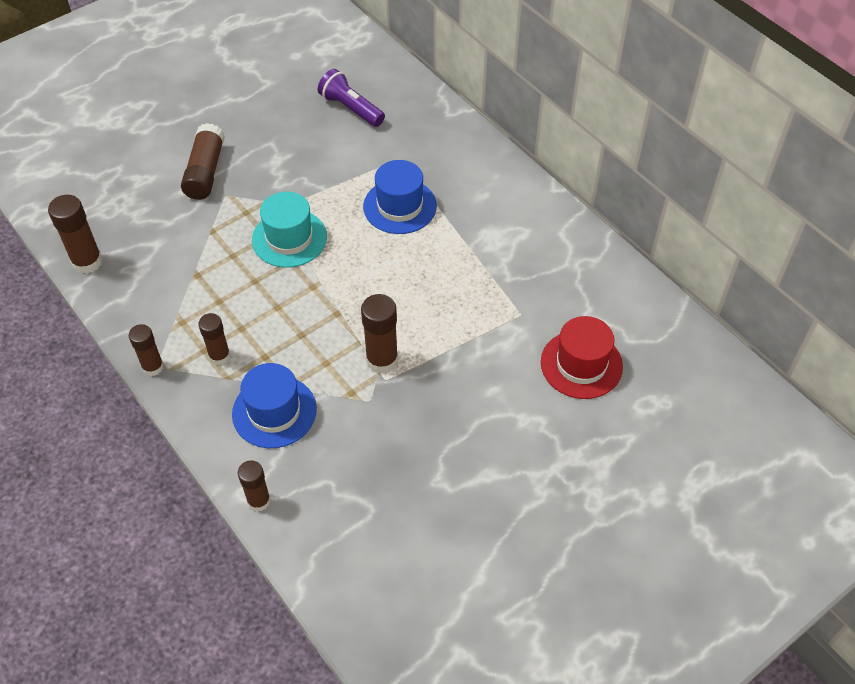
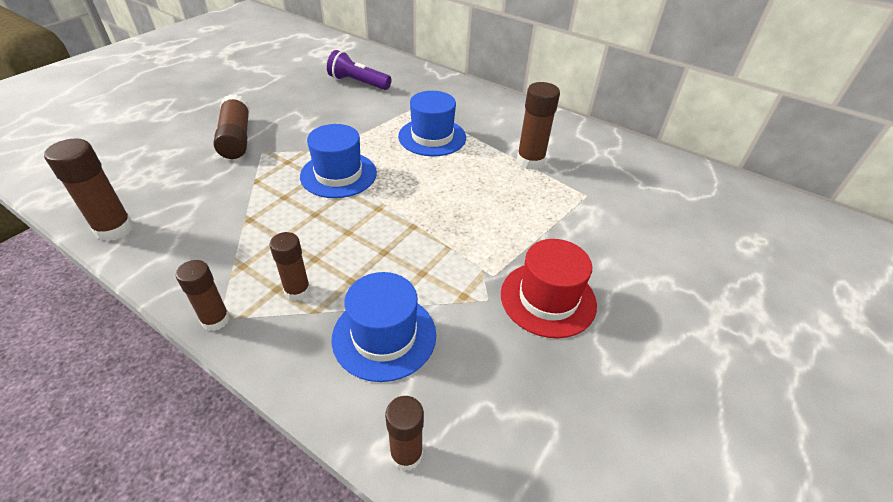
camera: 20 degrees left, 10 degrees down
(289, 238) = (338, 174): turquoise hat -> blue hat
(382, 360) = (480, 258): brown glue stick -> brown glue stick (530, 161)
(581, 364) = (667, 224): red hat -> red hat (548, 299)

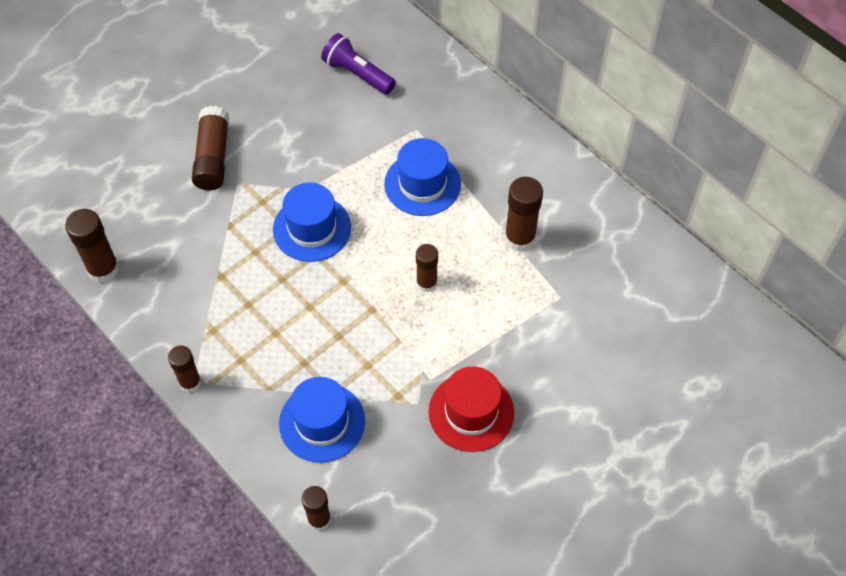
camera: 15 degrees right, 15 degrees up
(297, 291) = (257, 365): brown glue stick -> brown glue stick (426, 283)

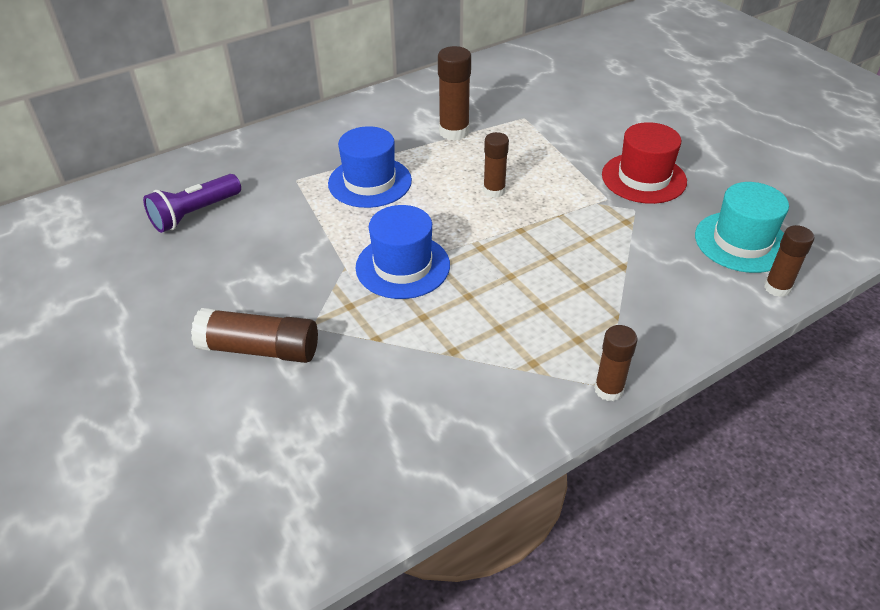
camera: 80 degrees left, 15 degrees down
(103, 269) = (413, 484): brown glue stick -> none
(322, 422) = (660, 277): blue hat -> none
(381, 496) = (741, 242): none -> turquoise hat

